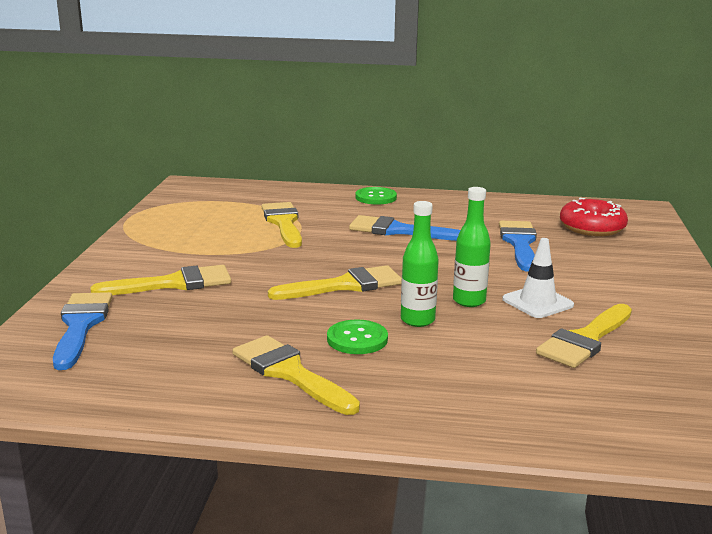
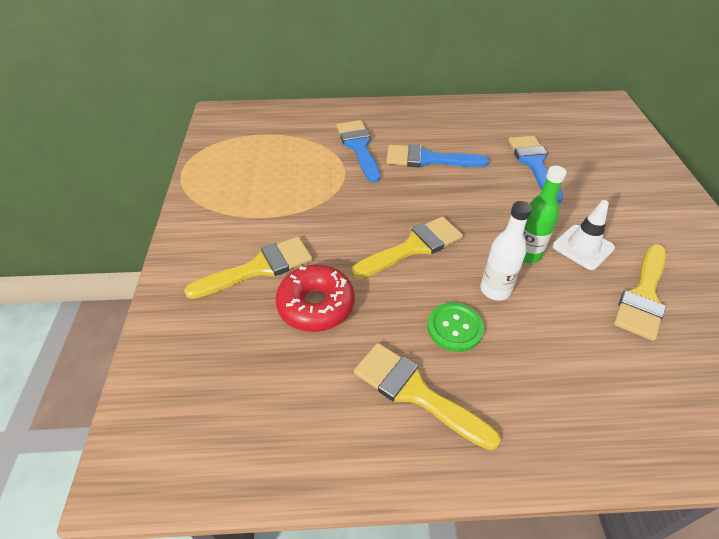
camera: 10 degrees left, 25 degrees up
(81, 325) = (193, 349): blue brush -> blue brush (359, 147)
(283, 223) = (325, 161): yellow brush -> none
(376, 197) = (391, 113): green button -> none
(417, 320) = (495, 290): green bottle -> white bottle
(592, 228) = (582, 134): red donut -> red donut (316, 305)

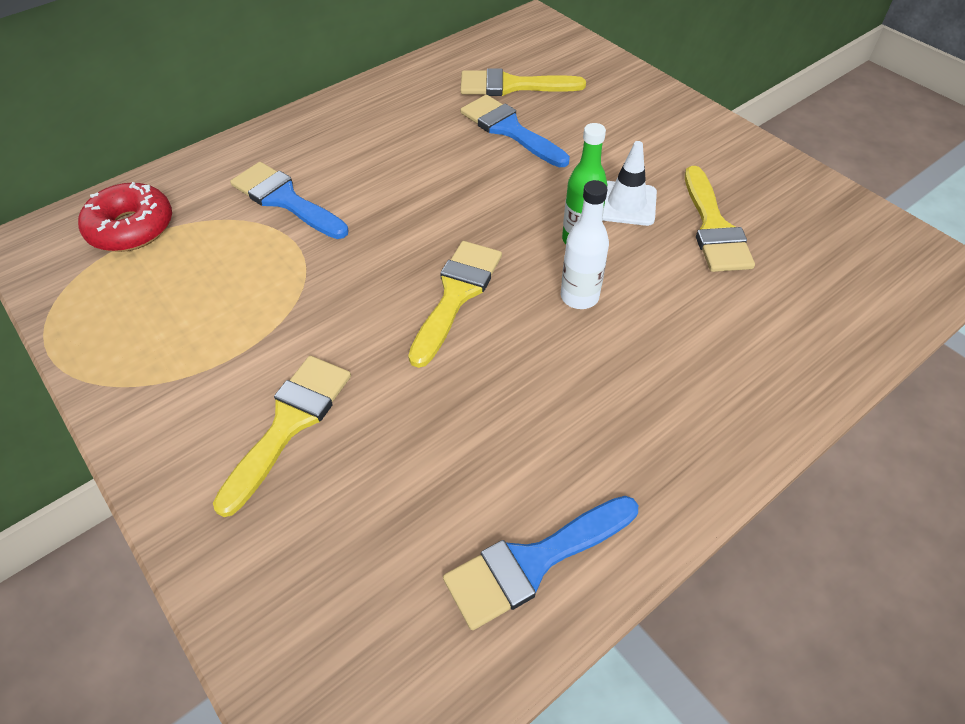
camera: 35 degrees left, 5 degrees up
(316, 305) = (402, 427): red donut -> red donut (131, 228)
(415, 392) = (588, 454): yellow brush -> yellow brush (512, 86)
(428, 159) = (386, 177): blue brush -> blue brush (533, 562)
(455, 328) = (572, 362): green button -> none

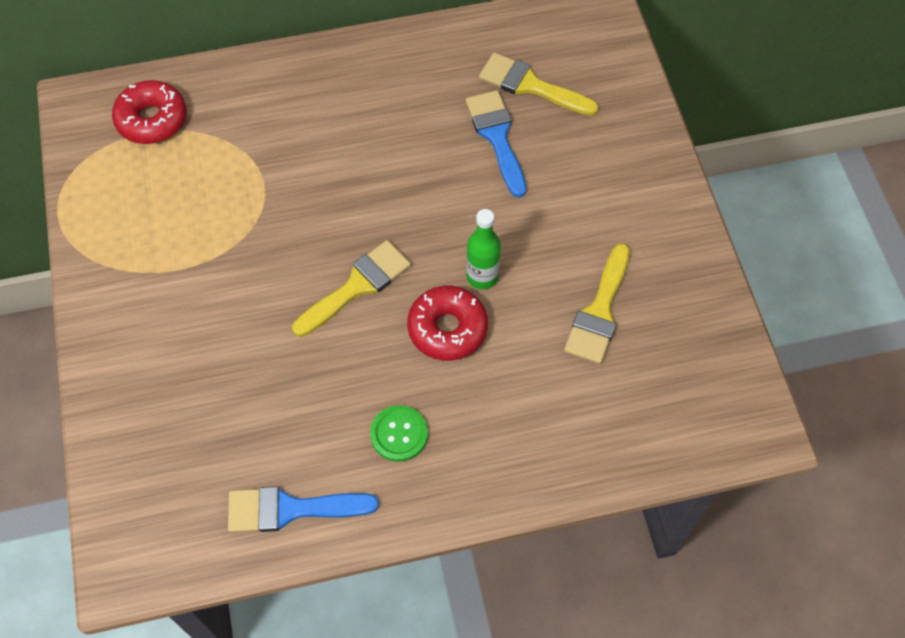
camera: 25 degrees right, 10 degrees up
(285, 200) = (276, 138): blue brush -> none
(290, 423) = (189, 340): yellow brush -> none
(579, 297) = (447, 328): white bottle -> red donut
(603, 418) = (399, 434): none -> green button
(626, 204) = (544, 257): white traffic cone -> none

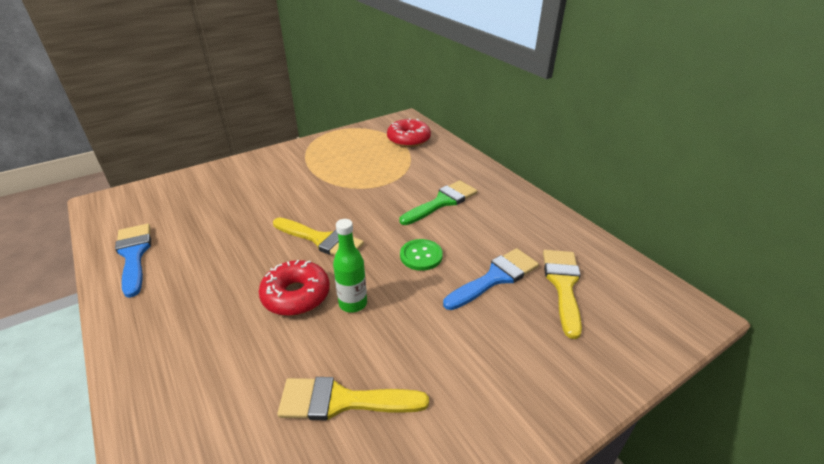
camera: 70 degrees right, 25 degrees down
(339, 135) = (442, 202): none -> green brush
(399, 434) = (194, 292): green button -> green button (421, 256)

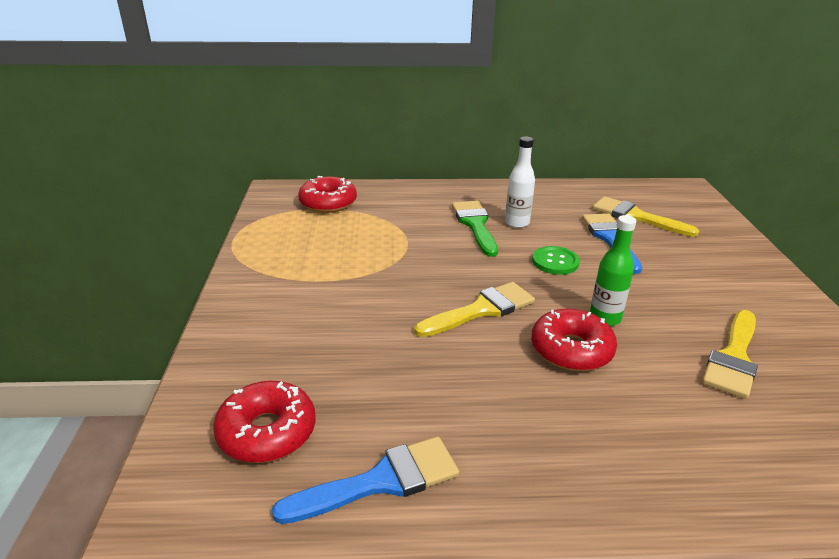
camera: 60 degrees left, 5 degrees down
(134, 255) = (381, 481): blue brush -> blue brush turned 150 degrees clockwise
(163, 207) = (267, 432): none -> red donut
(467, 220) = (517, 223): none -> white bottle

